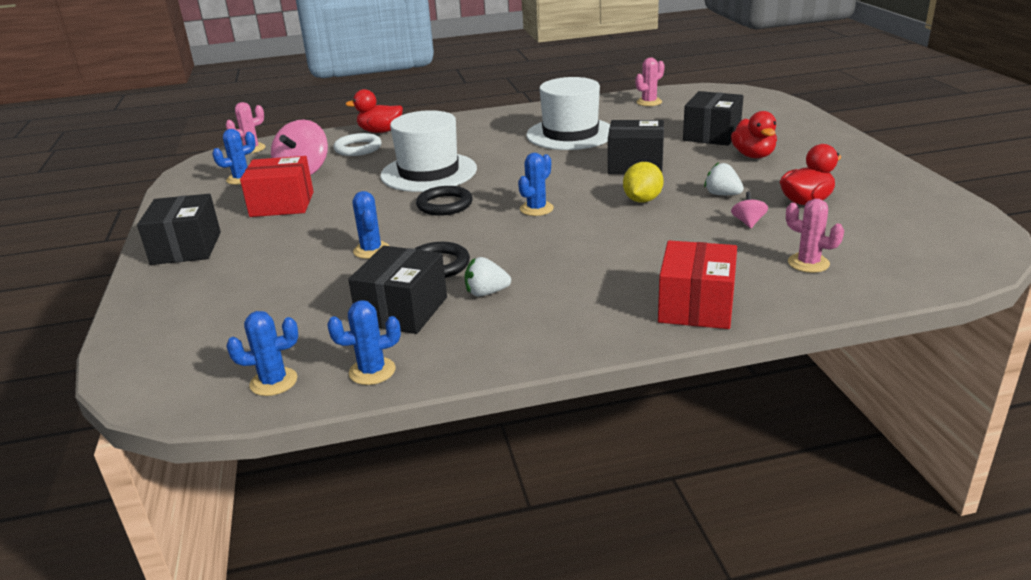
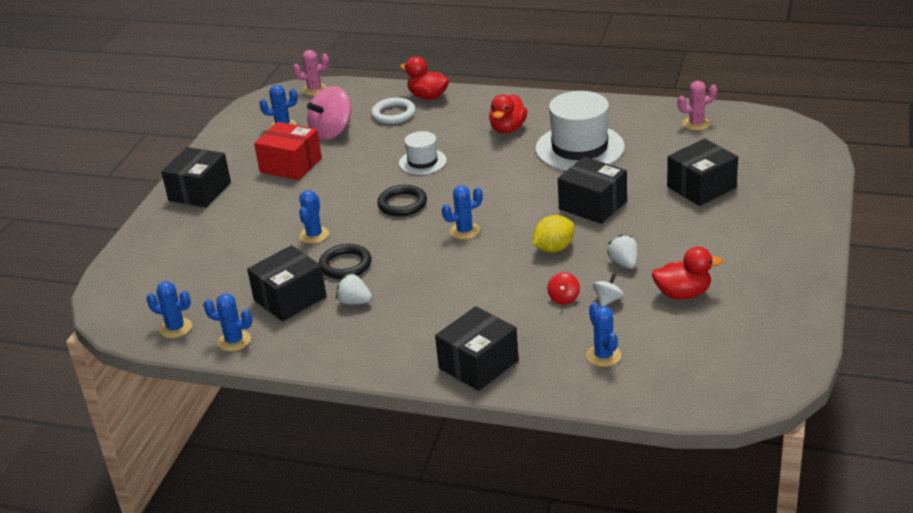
camera: 30 degrees right, 5 degrees up
(429, 172) = (422, 162): white hat -> white hat, size x0.54
(696, 306) = (478, 364): red box -> black box
(705, 232) = (564, 298): none -> red spinning top
(748, 222) = (608, 300): pink spinning top -> white spinning top
(753, 155) = (706, 226): red duck -> red duck (508, 129)
(808, 263) = (603, 356): pink cactus -> blue cactus

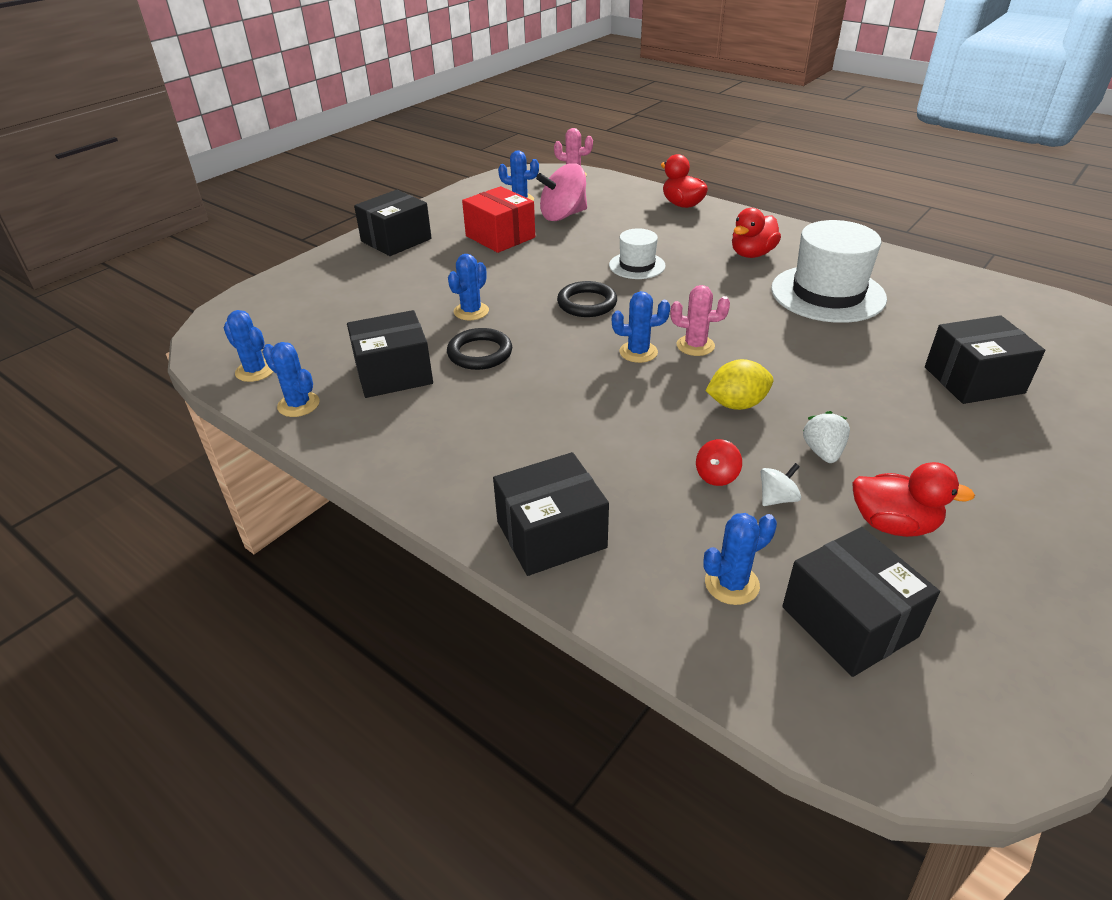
camera: 20 degrees right, 5 degrees up
(354, 302) = (458, 399): white strawberry -> none
(393, 114) = (636, 213): white ring -> none
(592, 205) = (813, 364): black box -> black box (849, 622)
(603, 356) = (731, 584): blue cactus -> blue cactus turned 60 degrees clockwise
(696, 124) = (992, 301): pink cactus -> pink cactus (695, 346)

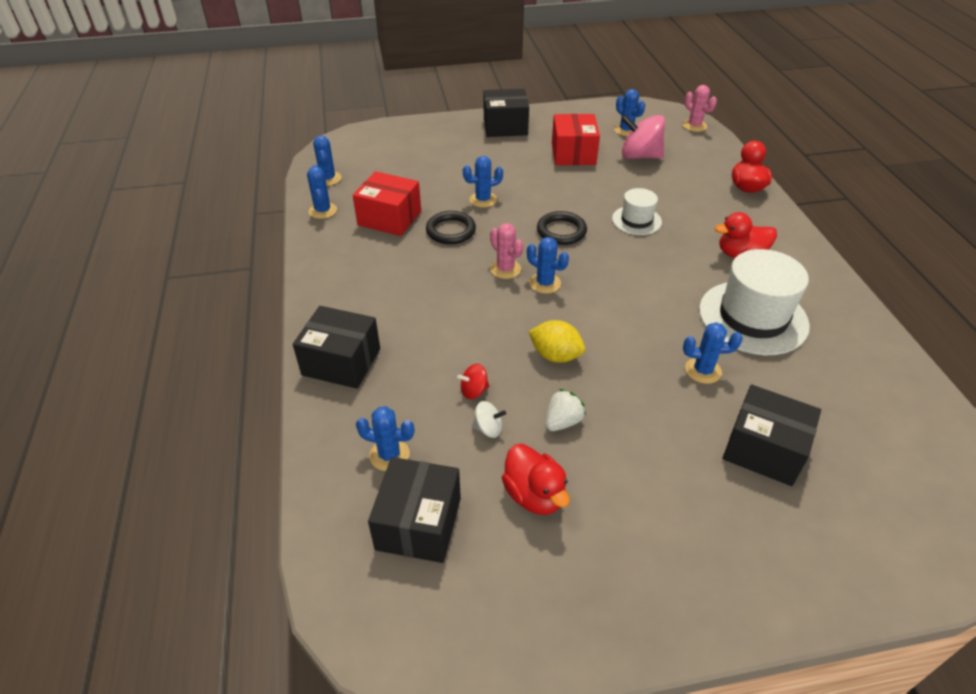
camera: 40 degrees right, 5 degrees up
(394, 373) = (389, 218): black box -> red box
(695, 346) = (589, 300): pink cactus -> pink cactus (505, 269)
(855, 350) = (703, 370): none -> blue cactus

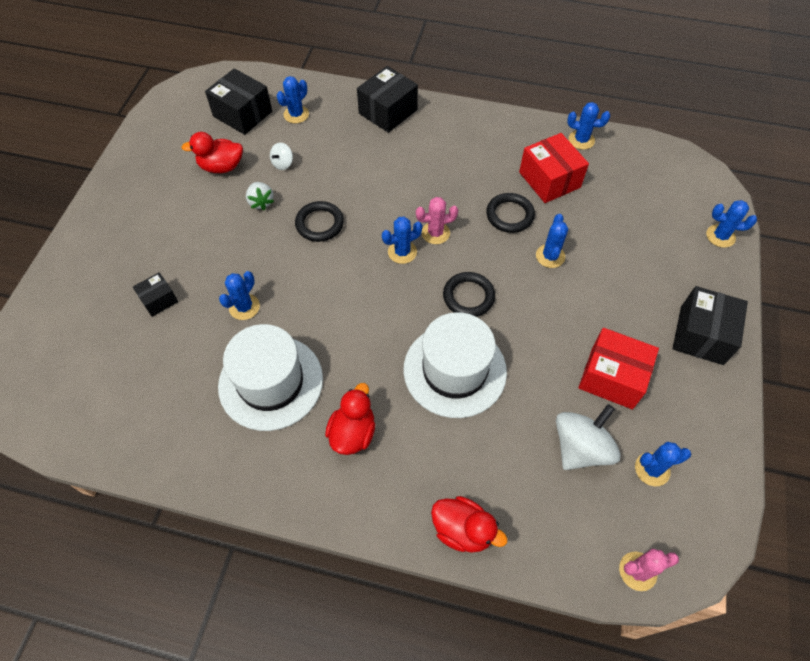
camera: 115 degrees right, 15 degrees up
(328, 178) = (636, 154): blue cactus -> blue cactus (720, 236)
(389, 218) = (549, 180): red box -> red box turned 75 degrees counterclockwise
(474, 391) = (318, 167): red spinning top -> none
(555, 355) = (319, 224): yellow lemon -> black ring
(636, 220) = (454, 370): white hat -> white hat, size x1.85
(640, 156) = (580, 448): pink spinning top -> white spinning top
(764, 449) = (159, 300): black box -> black box, size x0.56

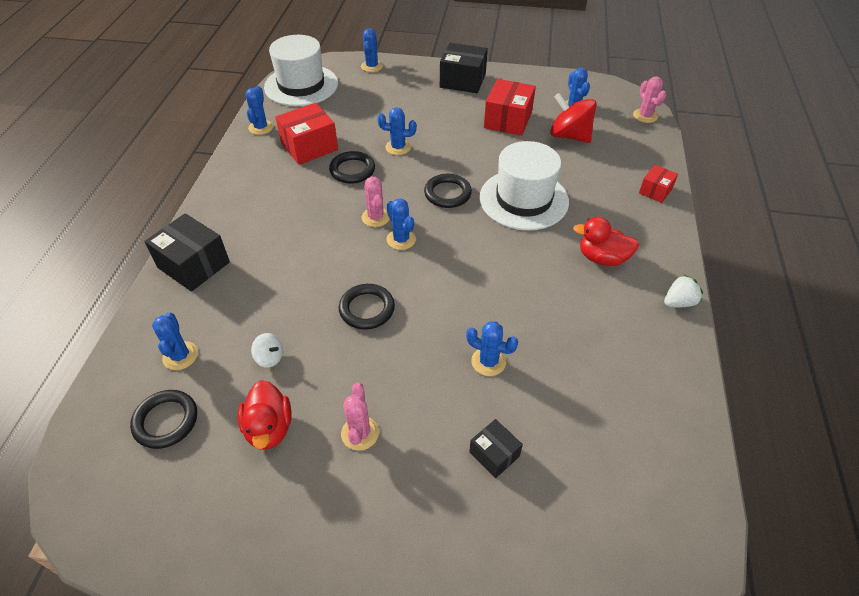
camera: 95 degrees left, 10 degrees down
(202, 217) = (360, 433): none -> pink cactus
(242, 114) = (166, 421): black box -> black ring
(261, 202) = (334, 371): white strawberry -> white strawberry (678, 302)
(271, 382) = (571, 324): white hat -> white hat (301, 85)
(296, 114) = (180, 356): blue cactus -> blue cactus turned 45 degrees clockwise
(463, 530) = (655, 191): red duck -> red box
(580, 448) = (569, 136): white spinning top -> red spinning top

